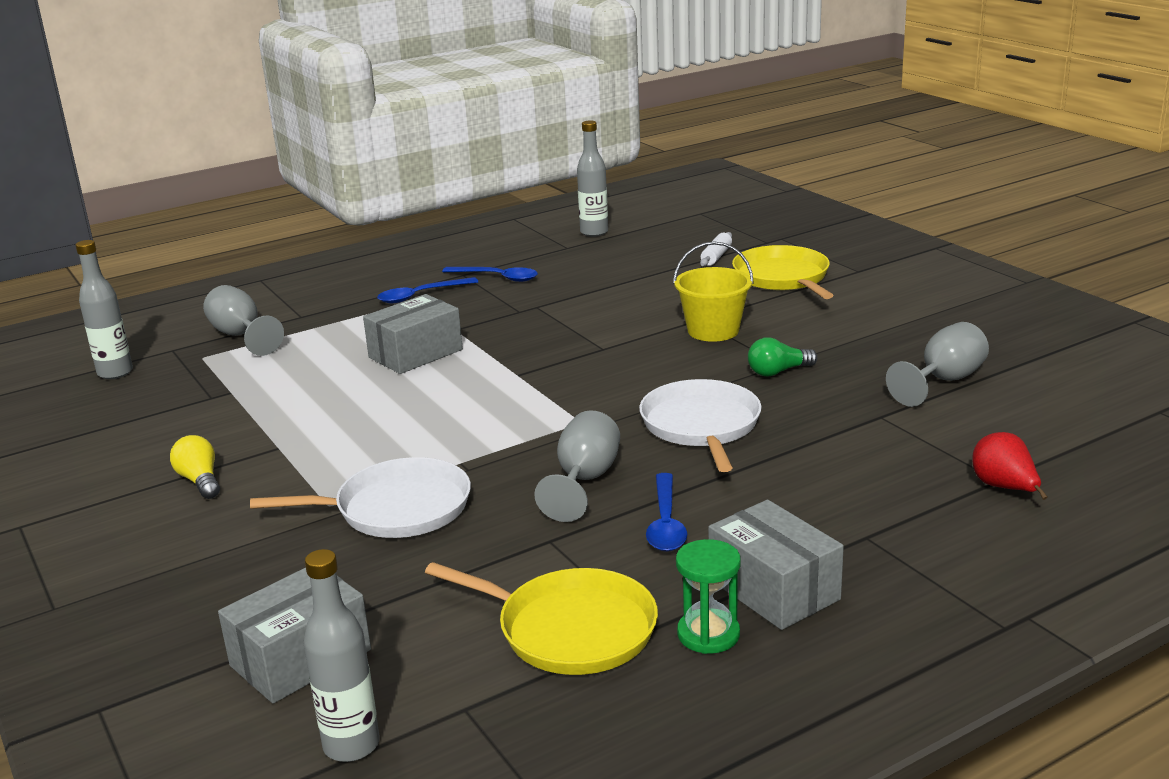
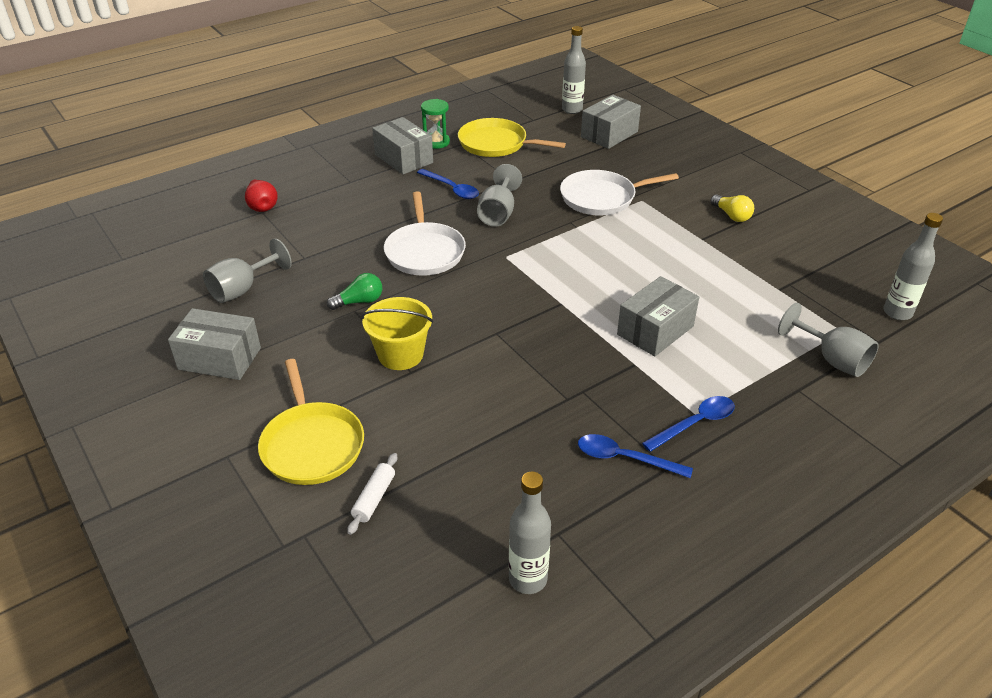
camera: 175 degrees right, 15 degrees up
(666, 523) = (452, 189): blue spoon -> blue spoon turned 135 degrees clockwise
(918, 324) = (219, 358): none -> grey box

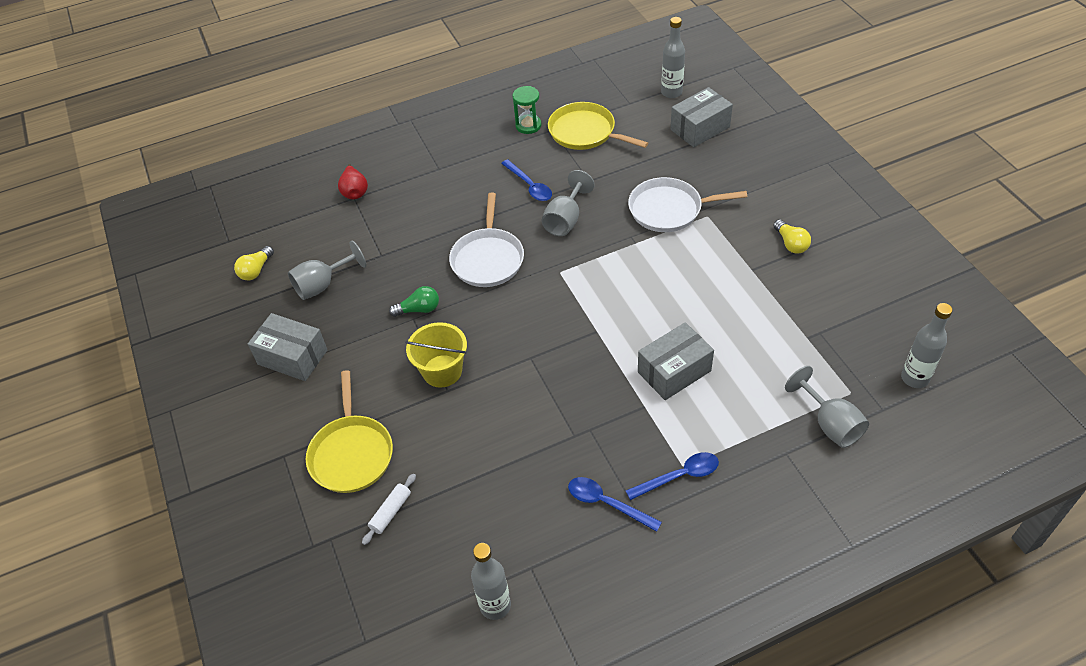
camera: 15 degrees right, 10 degrees up
(160, 283) = (256, 270): none -> yellow light bulb
(404, 158) = (493, 144): grey box -> none

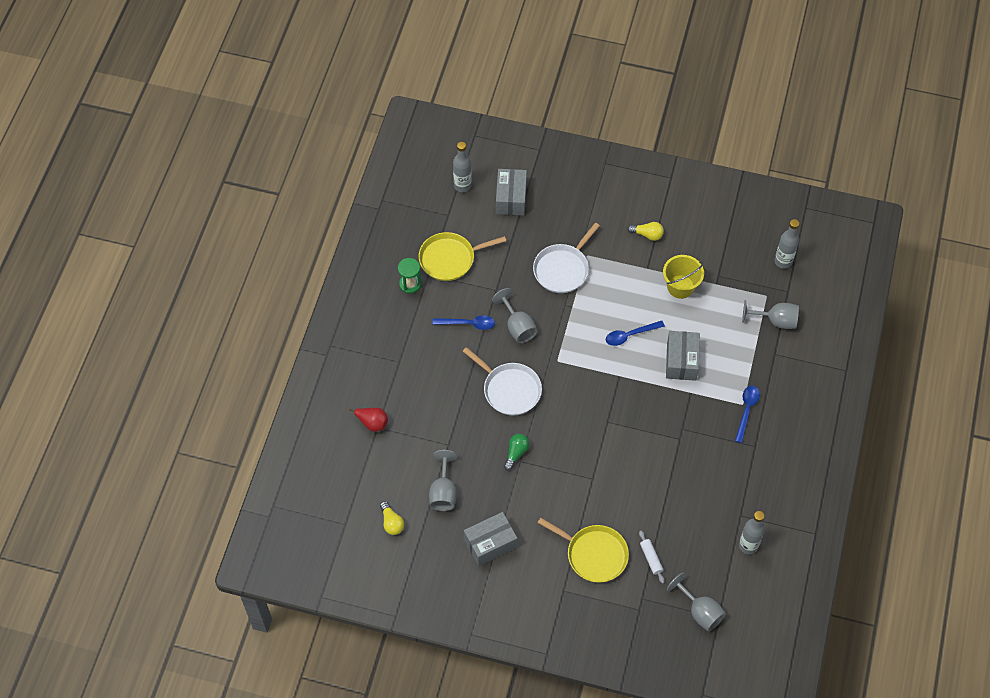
camera: 55 degrees left, 10 degrees up
(357, 613) = (700, 611): none -> grey goblet
(442, 371) = (576, 472): yellow bucket -> yellow bucket (680, 286)
(607, 503) = (734, 454): blue spoon -> blue spoon (630, 335)

